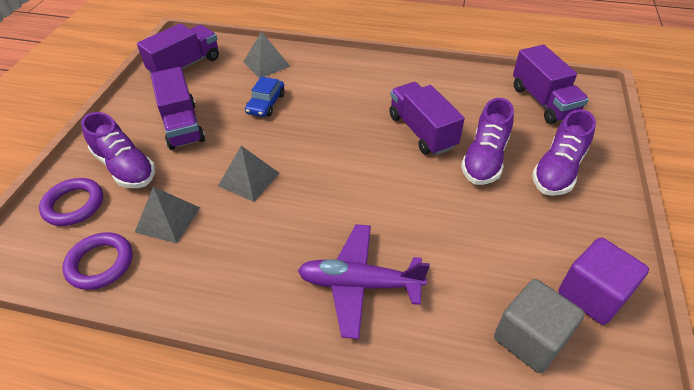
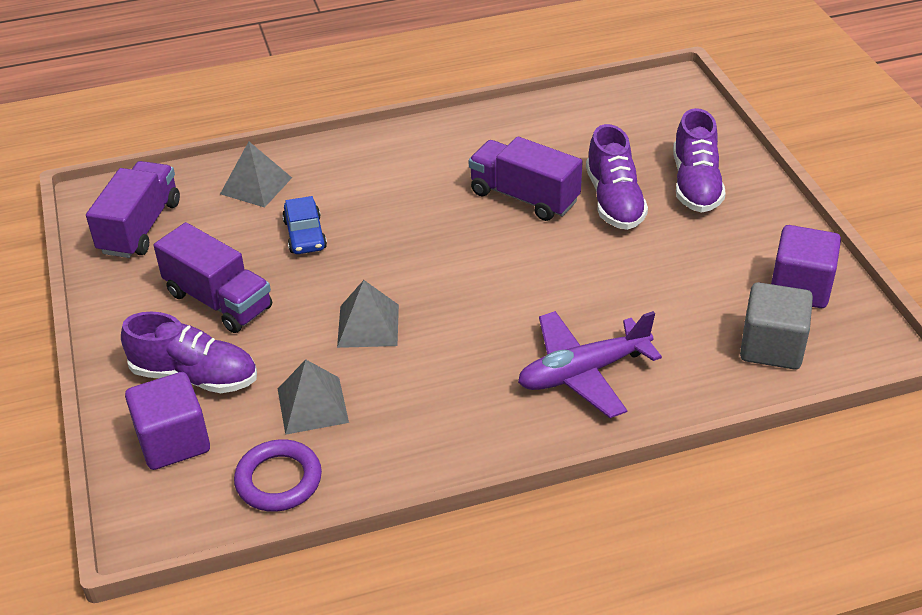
camera: 30 degrees left, 5 degrees down
(74, 205) = (173, 441): purple ring -> purple cube
(543, 101) = (631, 115): purple truck -> none

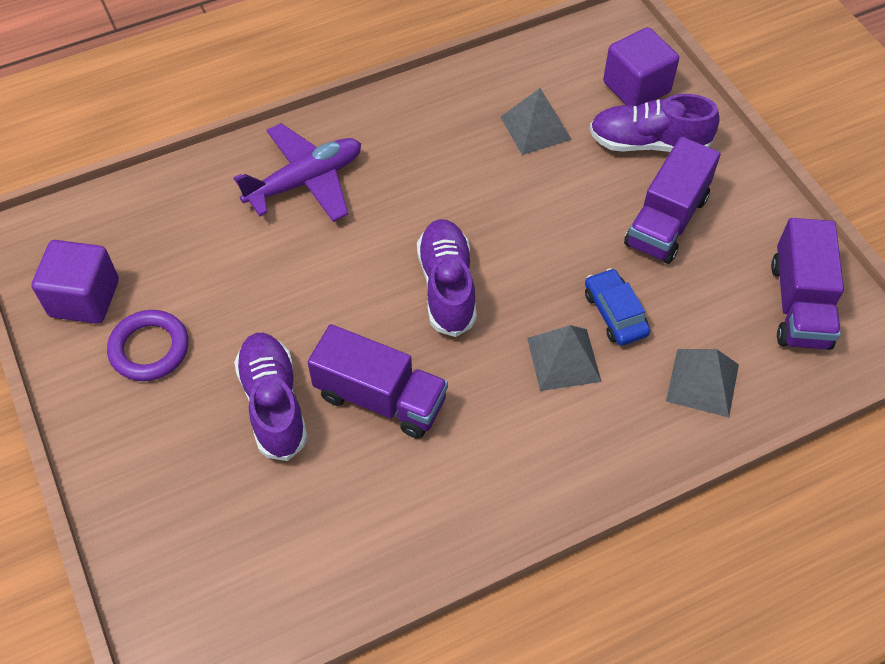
camera: 170 degrees right, 15 degrees up
(219, 301) = (666, 221): purple truck -> purple truck turned 90 degrees counterclockwise
(278, 480) = (539, 67): purple ring -> purple ring (149, 349)
(368, 325) = (511, 209): grey pyramid -> grey pyramid (563, 359)
(695, 184) = (173, 443): purple shoe -> purple shoe (447, 286)
(771, 347) = (129, 225): grey cube -> none

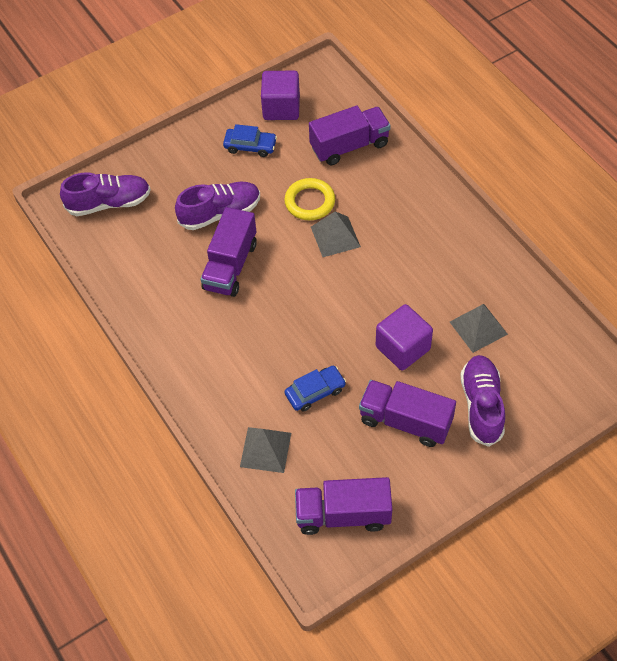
camera: 85 degrees right, 0 degrees up
(149, 349) = (250, 146): purple ring -> blue car
(194, 221) = (349, 146): none -> purple truck
(285, 282) = (310, 202): none -> yellow ring
(305, 181) = (395, 197): purple plane -> none
(447, 286) = (321, 290): purple shoe -> purple shoe (109, 203)
(563, 359) = (273, 363): grey pyramid -> grey pyramid (335, 236)
(636, 87) = (540, 394): purple cube -> purple cube (402, 348)

